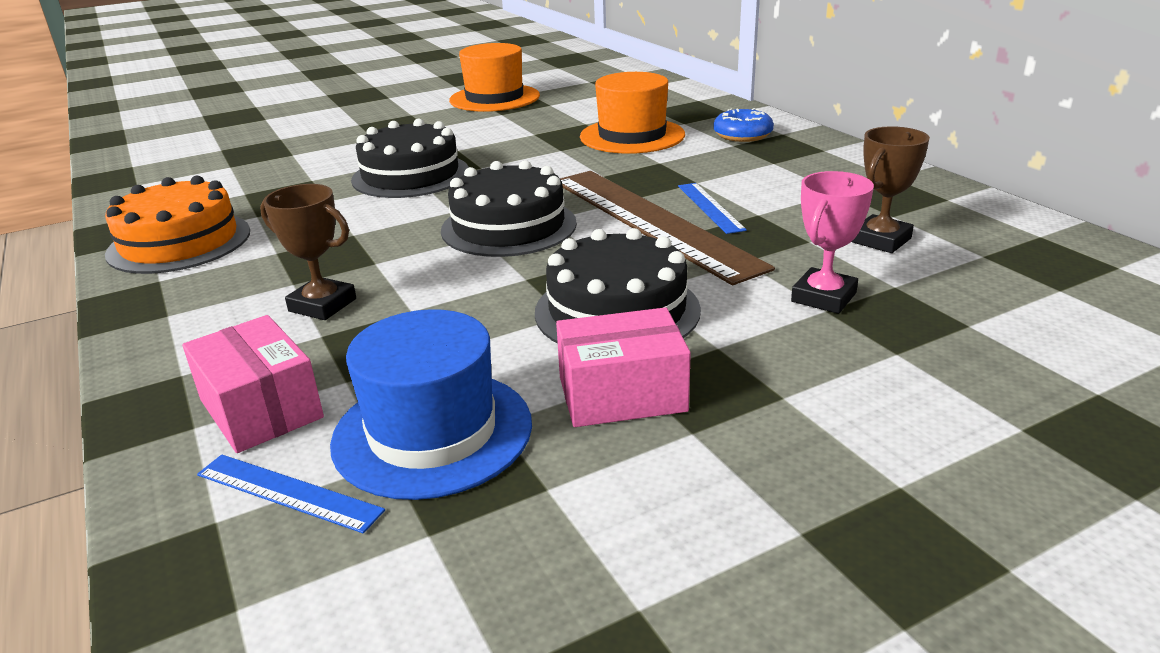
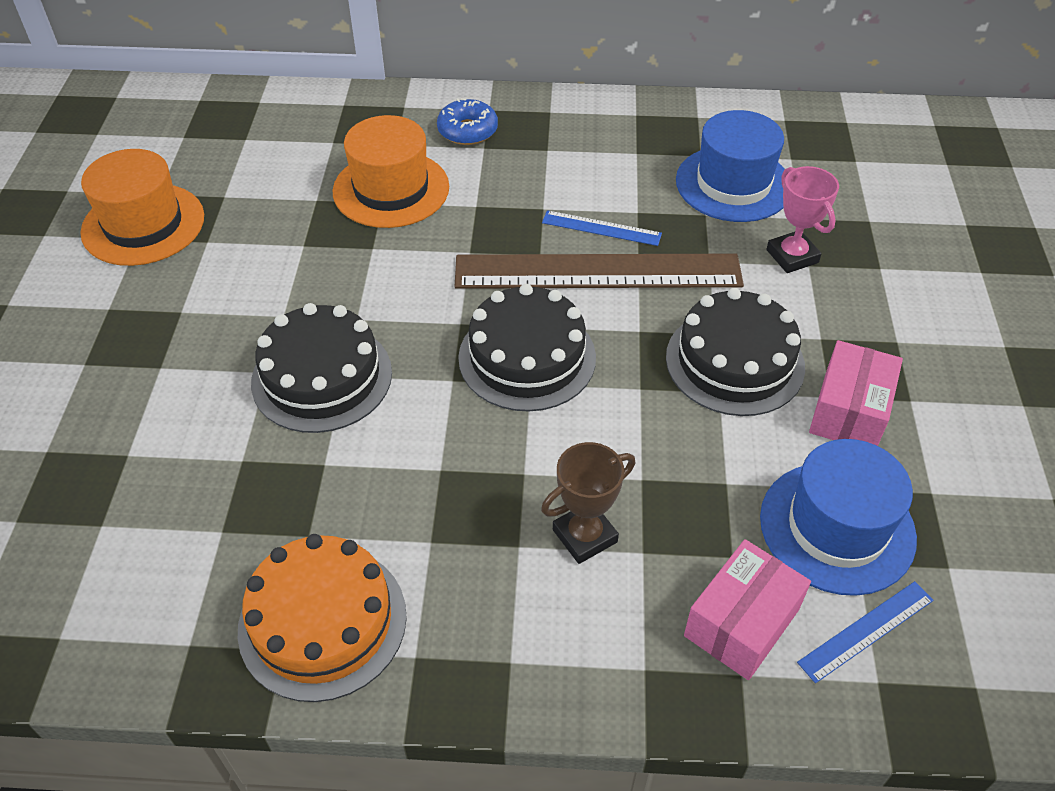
camera: 60 degrees left, 20 degrees up
(261, 409) = (741, 622): pink box -> pink box turned 45 degrees counterclockwise
(880, 240) = (733, 184): brown trophy -> blue hat

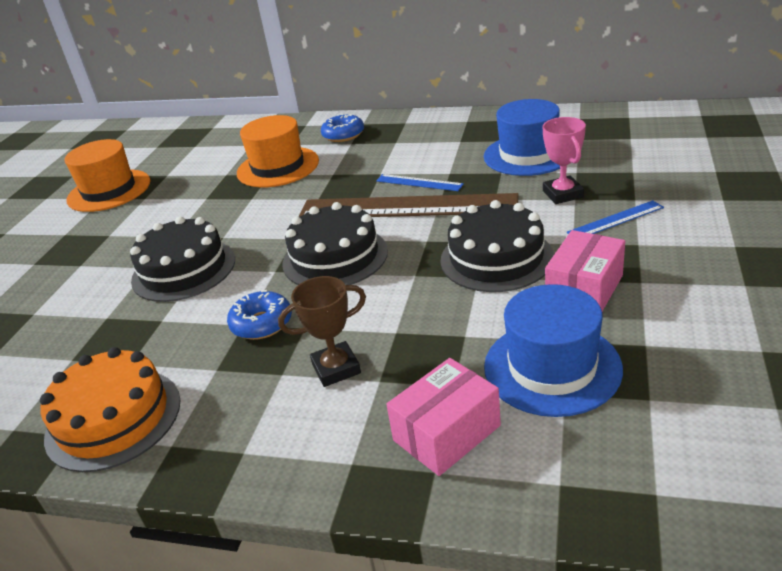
camera: 15 degrees right, 15 degrees down
(465, 468) = (262, 323): none -> blue donut
(866, 630) = (558, 444): blue ruler -> blue ruler (615, 220)

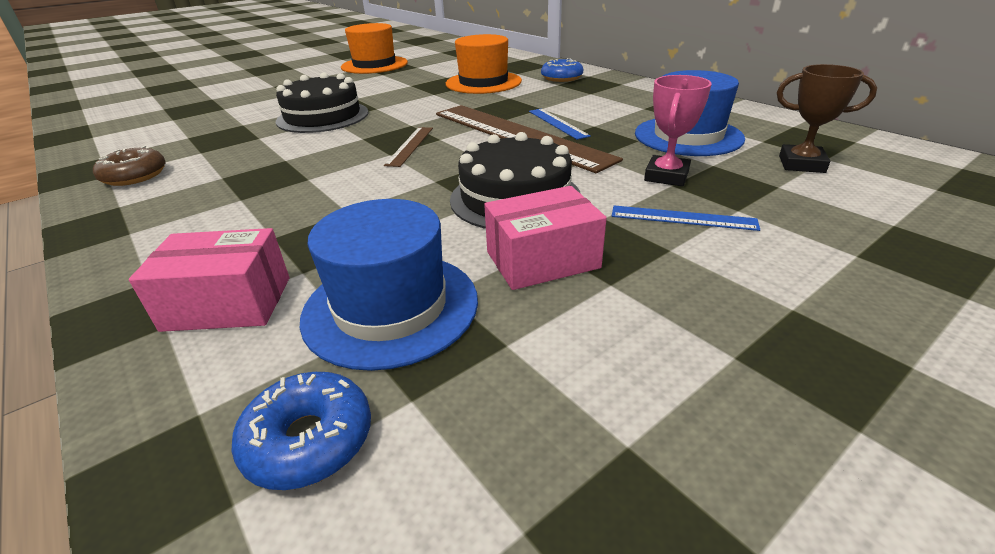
camera: 35 degrees right, 0 degrees up
(113, 418) = (134, 176): orange cake -> brown donut
(262, 323) = (294, 164): blue donut -> blue donut (309, 440)
(335, 257) = (410, 146): black cake -> brown ruler
(336, 368) = (269, 213): brown trophy -> brown trophy (801, 164)

